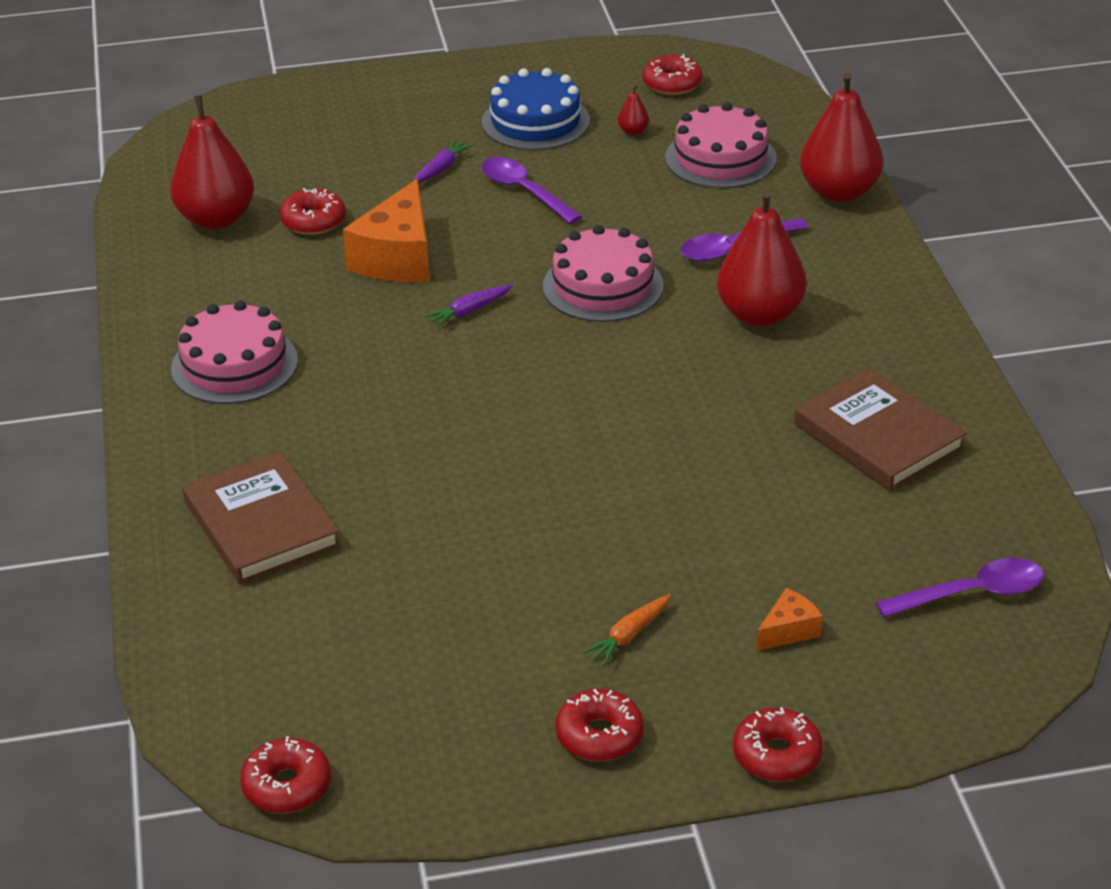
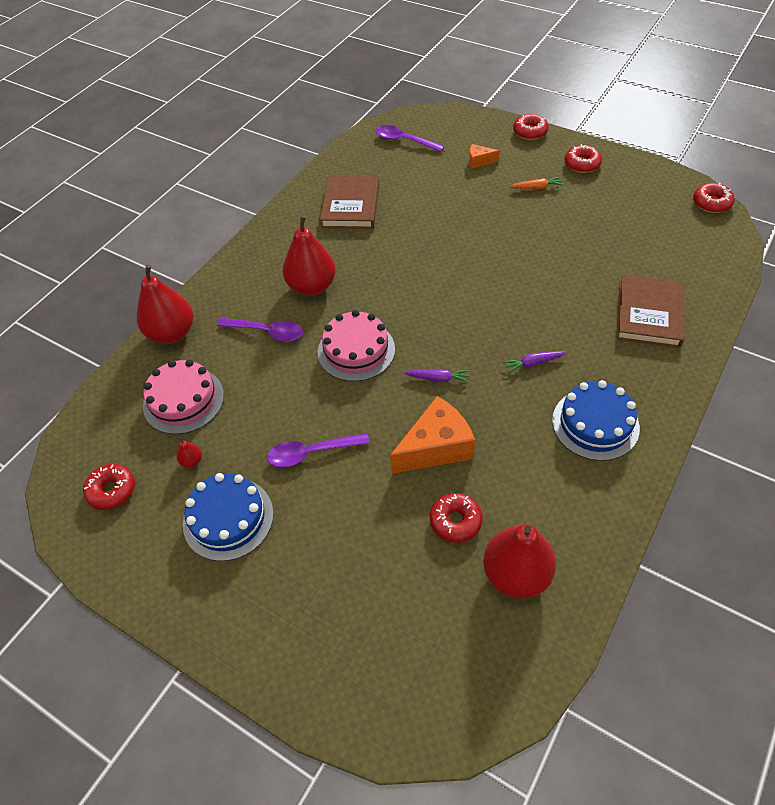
camera: 135 degrees left, 15 degrees up
(234, 365) = (595, 424): pink cake -> blue cake
(441, 169) = (332, 514): purple carrot -> purple carrot (533, 363)
(524, 191) = (311, 453): purple spoon -> purple spoon turned 75 degrees clockwise

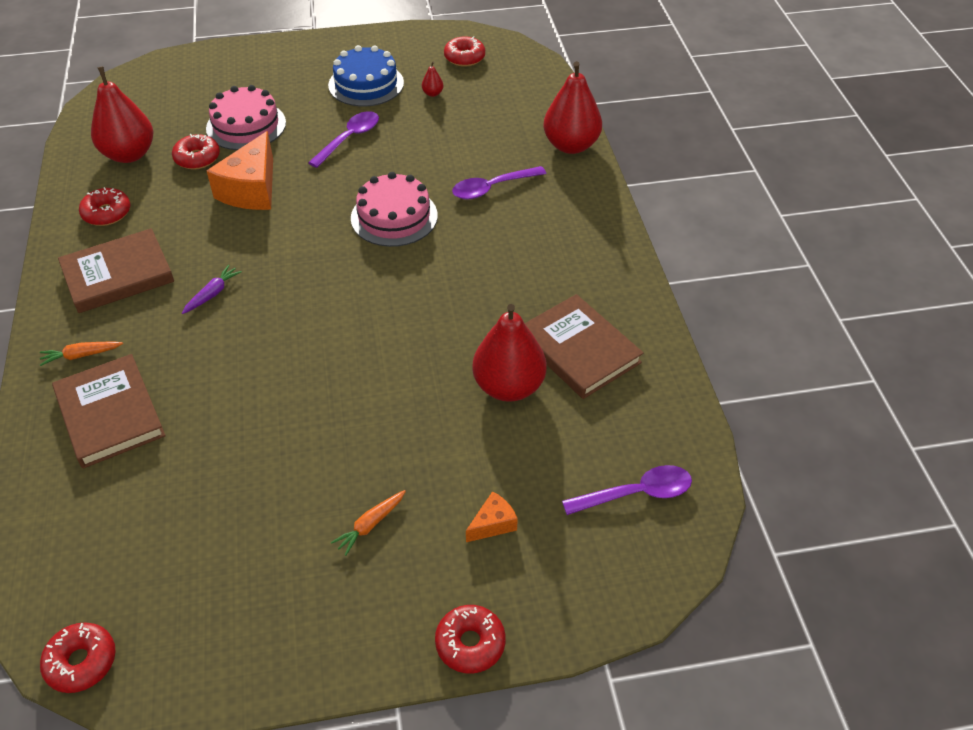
camera: 135 degrees right, 5 degrees down
(183, 400) = (491, 116): pink cake -> pink cake (246, 125)
(312, 286) = (503, 243): red pear -> red pear (508, 387)
(438, 378) = (295, 235): purple carrot -> none
(582, 164) = (334, 620): red donut -> red donut (107, 213)
(595, 424) = (118, 275): blue cake -> brown book
(652, 367) = (81, 355): none -> orange carrot

